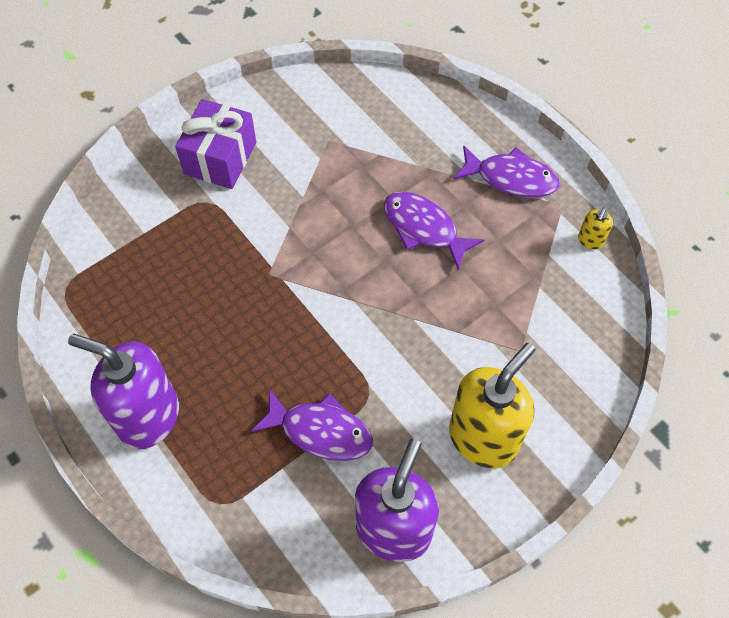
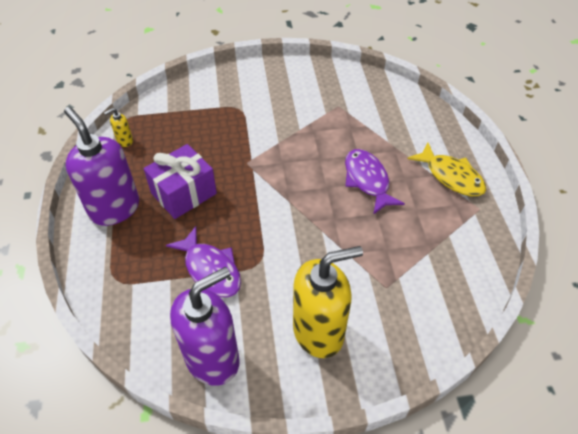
camera: 30 degrees right, 10 degrees down
(220, 158) = (264, 89): purple gift -> purple gift (183, 193)
(511, 178) = (451, 176): purple fish -> yellow fish
(590, 241) = (487, 240): yellow soap dispenser -> yellow soap dispenser (125, 141)

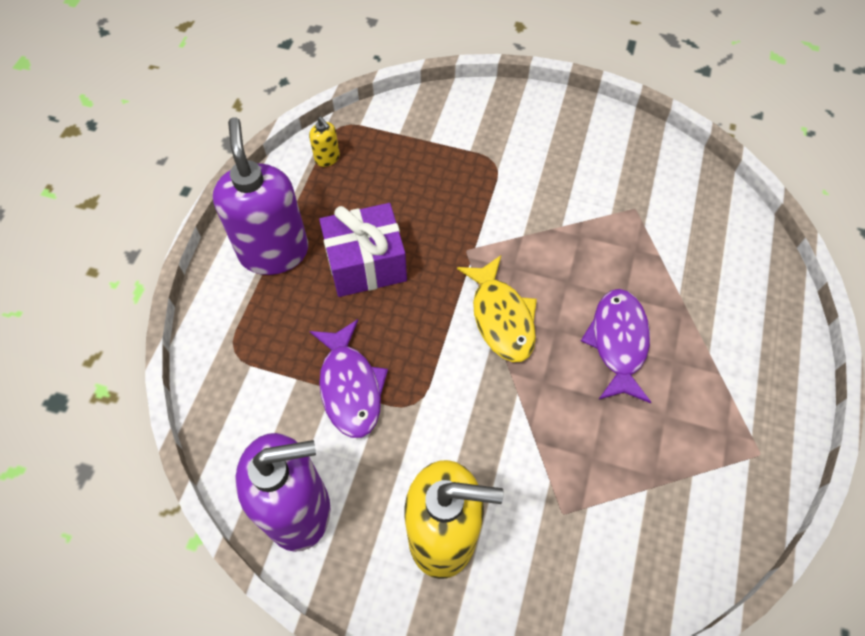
camera: 25 degrees right, 10 degrees up
(125, 141) = (327, 158): yellow soap dispenser -> yellow soap dispenser turned 120 degrees counterclockwise
(451, 176) = (745, 385): yellow fish -> yellow fish (501, 317)

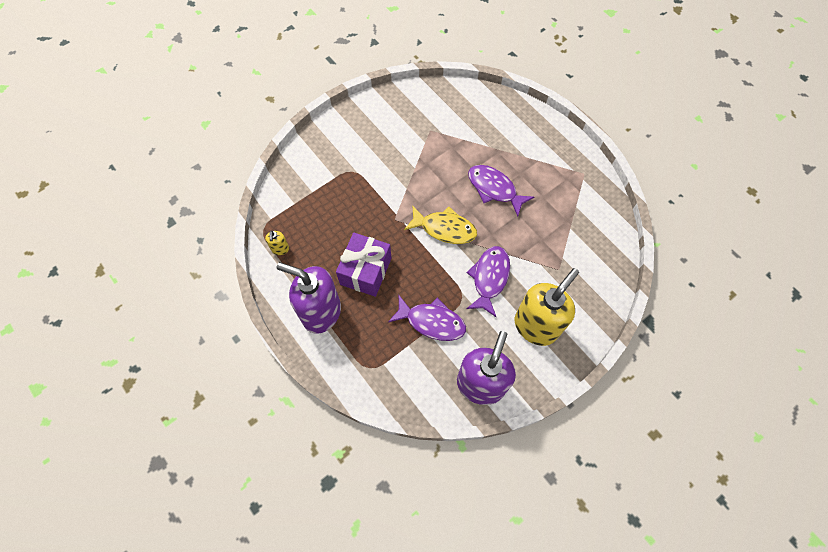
camera: 55 degrees left, 5 degrees up
(327, 158) = (280, 249): yellow soap dispenser -> yellow soap dispenser turned 90 degrees clockwise
(471, 422) = (489, 278): none -> purple fish

